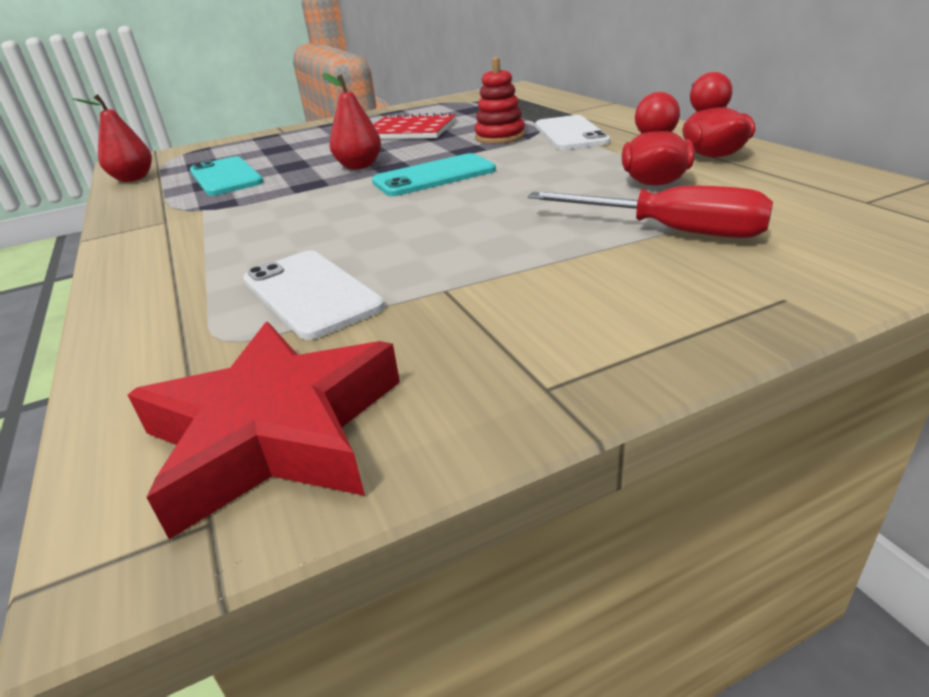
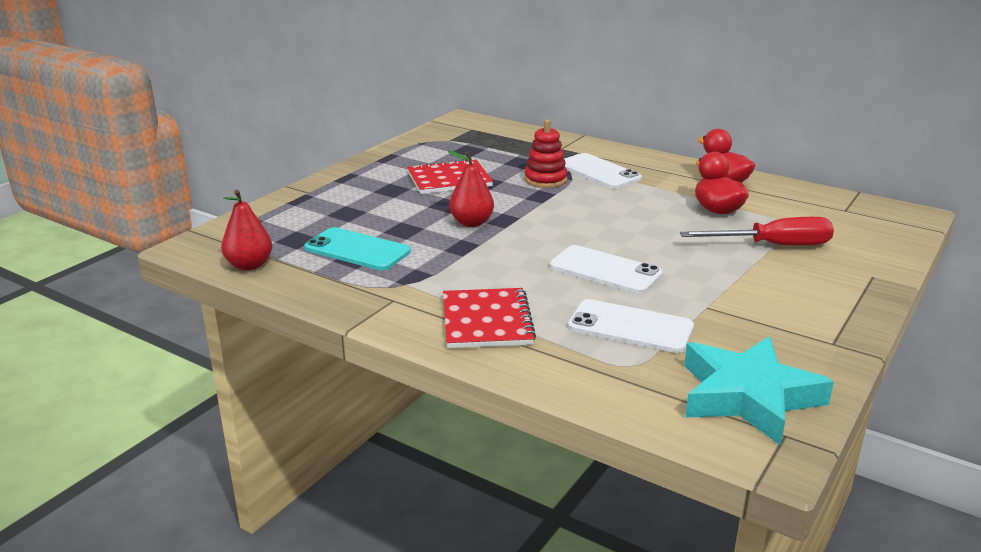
camera: 35 degrees left, 5 degrees down
(193, 255) = (487, 321): none -> red notebook
(275, 433) = (748, 396): red star -> turquoise star
(401, 226) = (605, 270): none -> white phone
(434, 176) = (555, 225): turquoise phone -> none

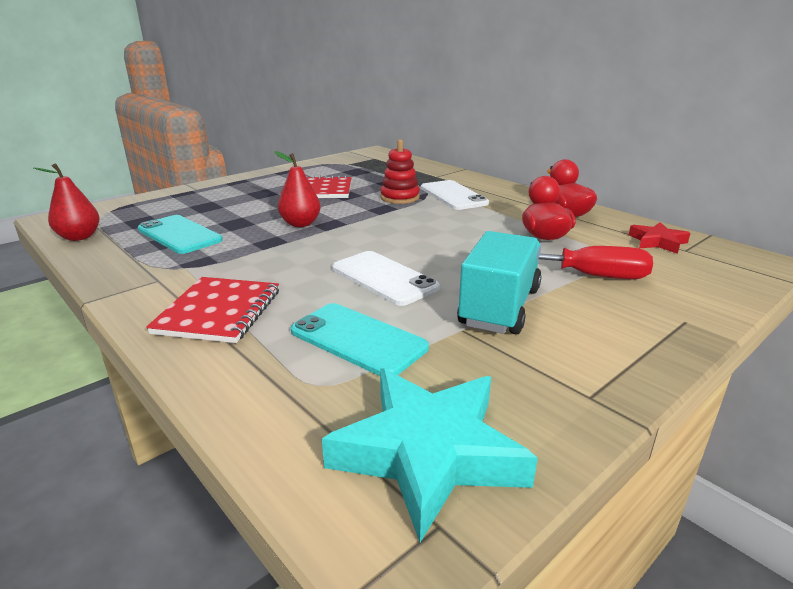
camera: 15 degrees right, 0 degrees up
(630, 327) = (358, 339): white phone -> turquoise phone
(724, 284) = (499, 307): none -> turquoise truck
(818, 204) = (657, 242): none -> red star

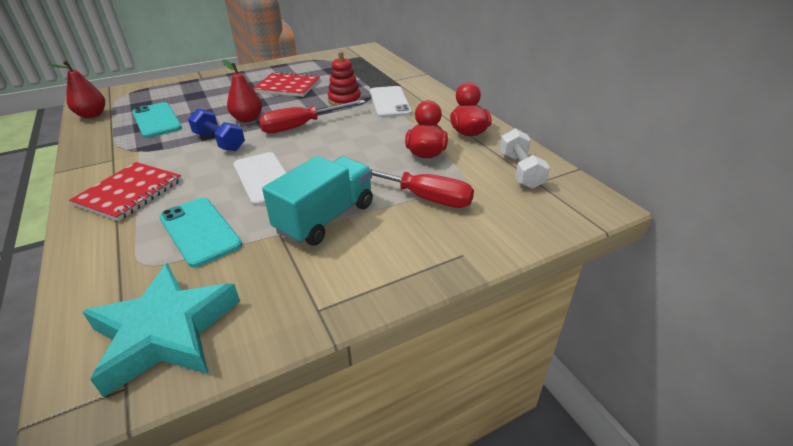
camera: 15 degrees right, 10 degrees up
(288, 248) = (219, 142): none -> blue dumbbell
(376, 224) = (302, 126): none -> red screwdriver
(657, 242) = (520, 171): red star -> white dumbbell

